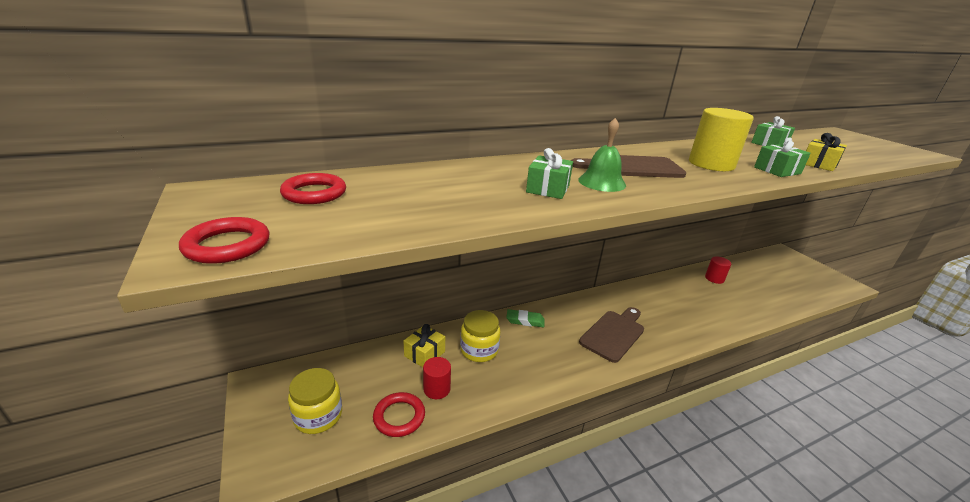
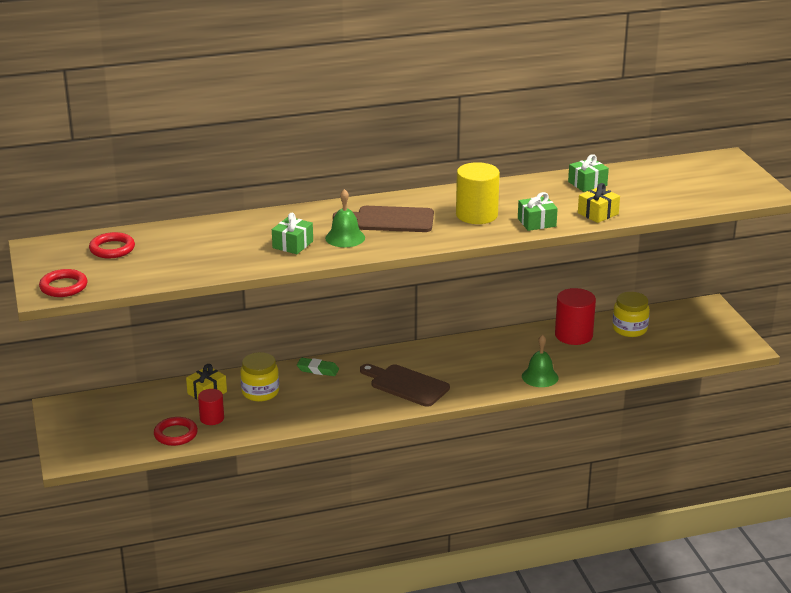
camera: 10 degrees right, 0 degrees up
(318, 416) = (109, 430): yellow jar -> yellow jar (629, 329)
(614, 334) = (406, 385): brown cutting board -> brown cutting board turned 105 degrees counterclockwise
(714, 278) = (573, 335): red cylinder -> red cylinder, size x1.71
(722, 319) = (540, 377): none -> green bell

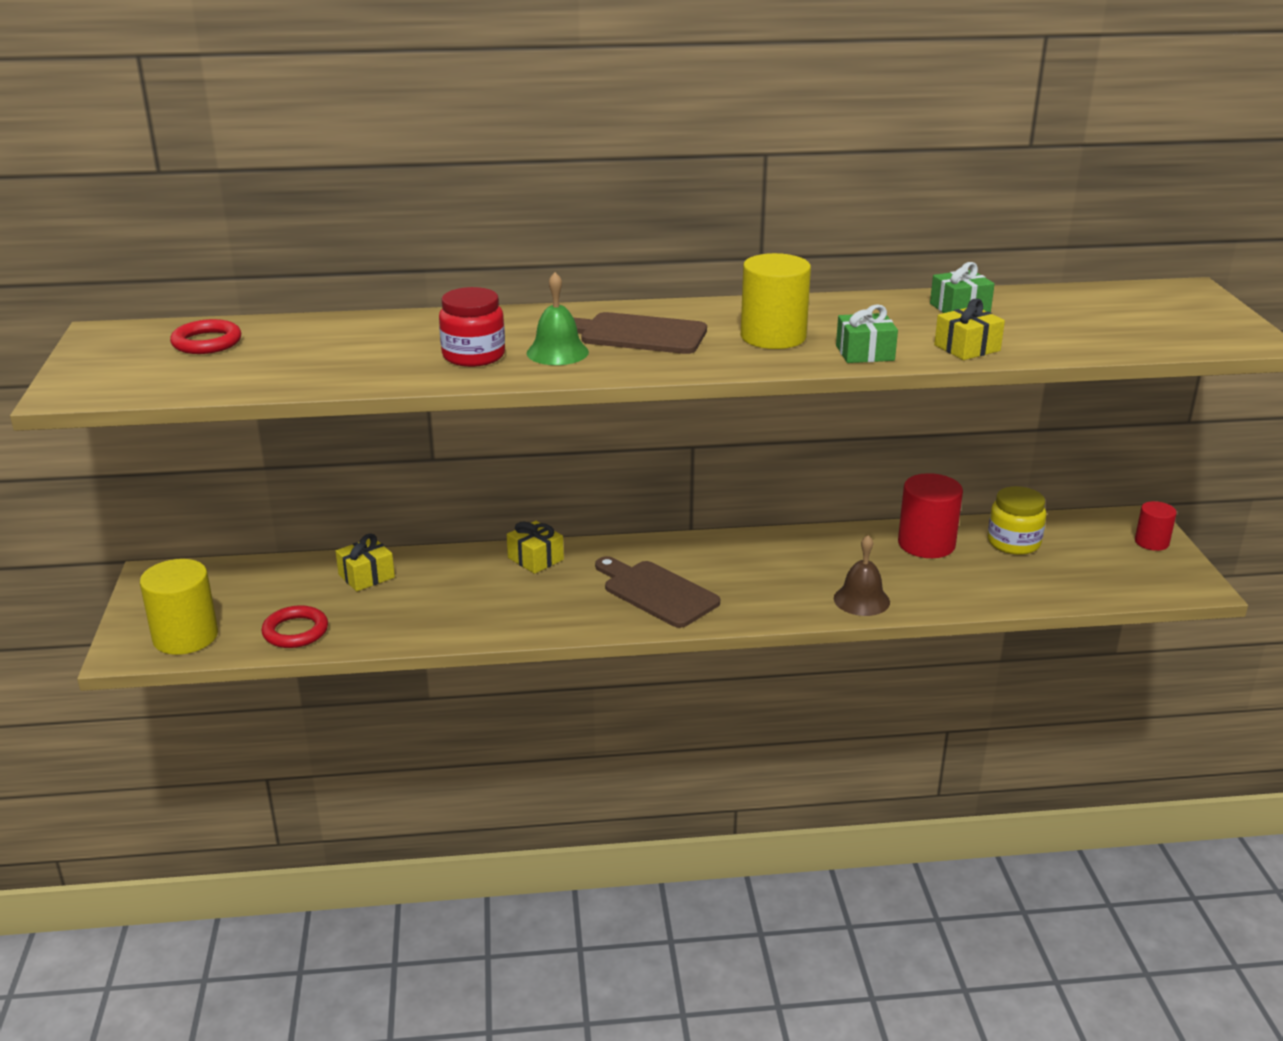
camera: 10 degrees right, 0 degrees up
(63, 287) = (101, 386): red ring -> none
(102, 445) = (185, 637): none -> yellow cylinder
(212, 418) = (357, 613): red cylinder -> red cylinder (1151, 542)
(260, 392) = (441, 582): yellow jar -> none
(292, 244) = (473, 356): green gift -> red jar
(317, 370) = (535, 559): green eraser -> yellow gift
(540, 377) = (861, 600): green bell -> brown bell

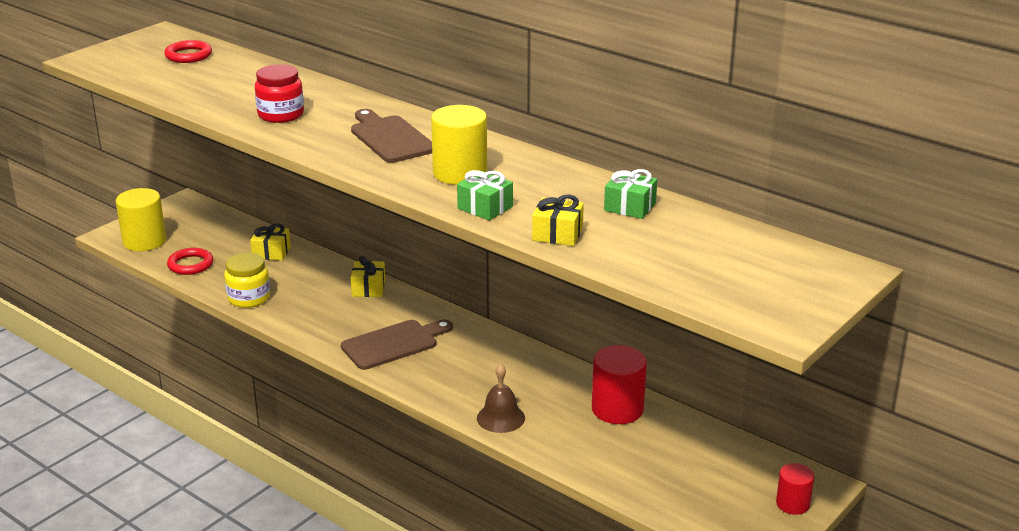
camera: 45 degrees right, 0 degrees up
(557, 352) = (324, 131): green bell -> none
(657, 592) = (394, 344): brown cutting board -> brown cutting board turned 60 degrees clockwise
(1013, 543) = (682, 443): yellow jar -> yellow jar (249, 298)

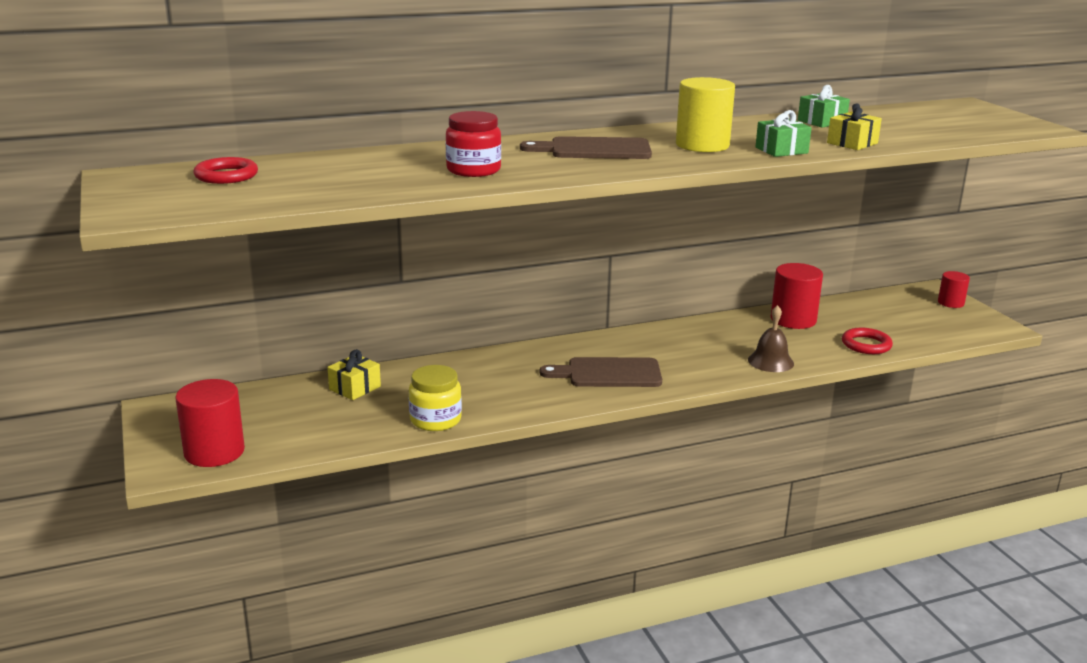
camera: 60 degrees left, 5 degrees down
(144, 241) = (214, 452): yellow cylinder -> red cylinder
(190, 264) = (315, 436): red ring -> red ring (866, 345)
(368, 288) = (494, 360): yellow gift -> none
(394, 344) = (608, 373): brown cutting board -> brown cutting board turned 90 degrees counterclockwise

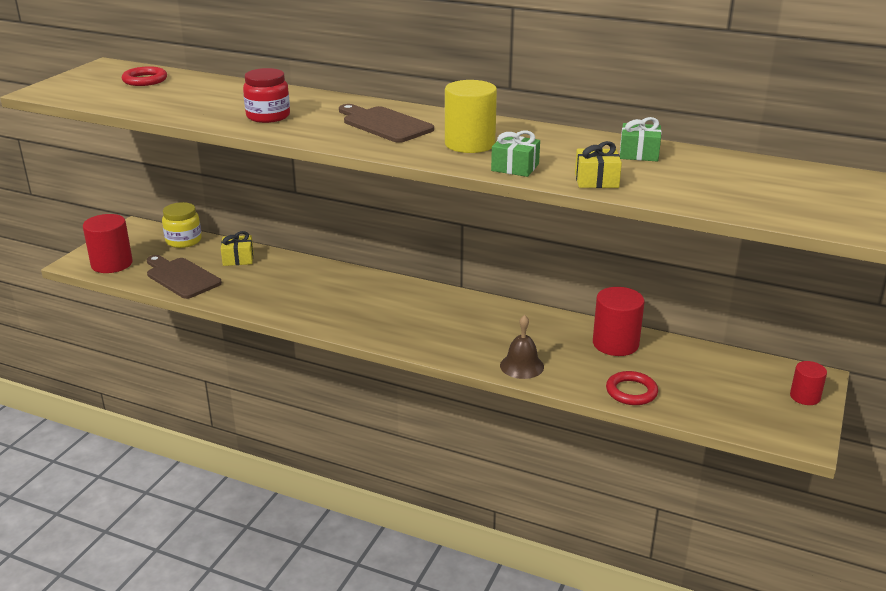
camera: 45 degrees right, 5 degrees up
(435, 420) = (237, 299): yellow jar -> yellow jar (183, 241)
(608, 373) = (392, 319): brown cutting board -> brown cutting board (181, 277)

